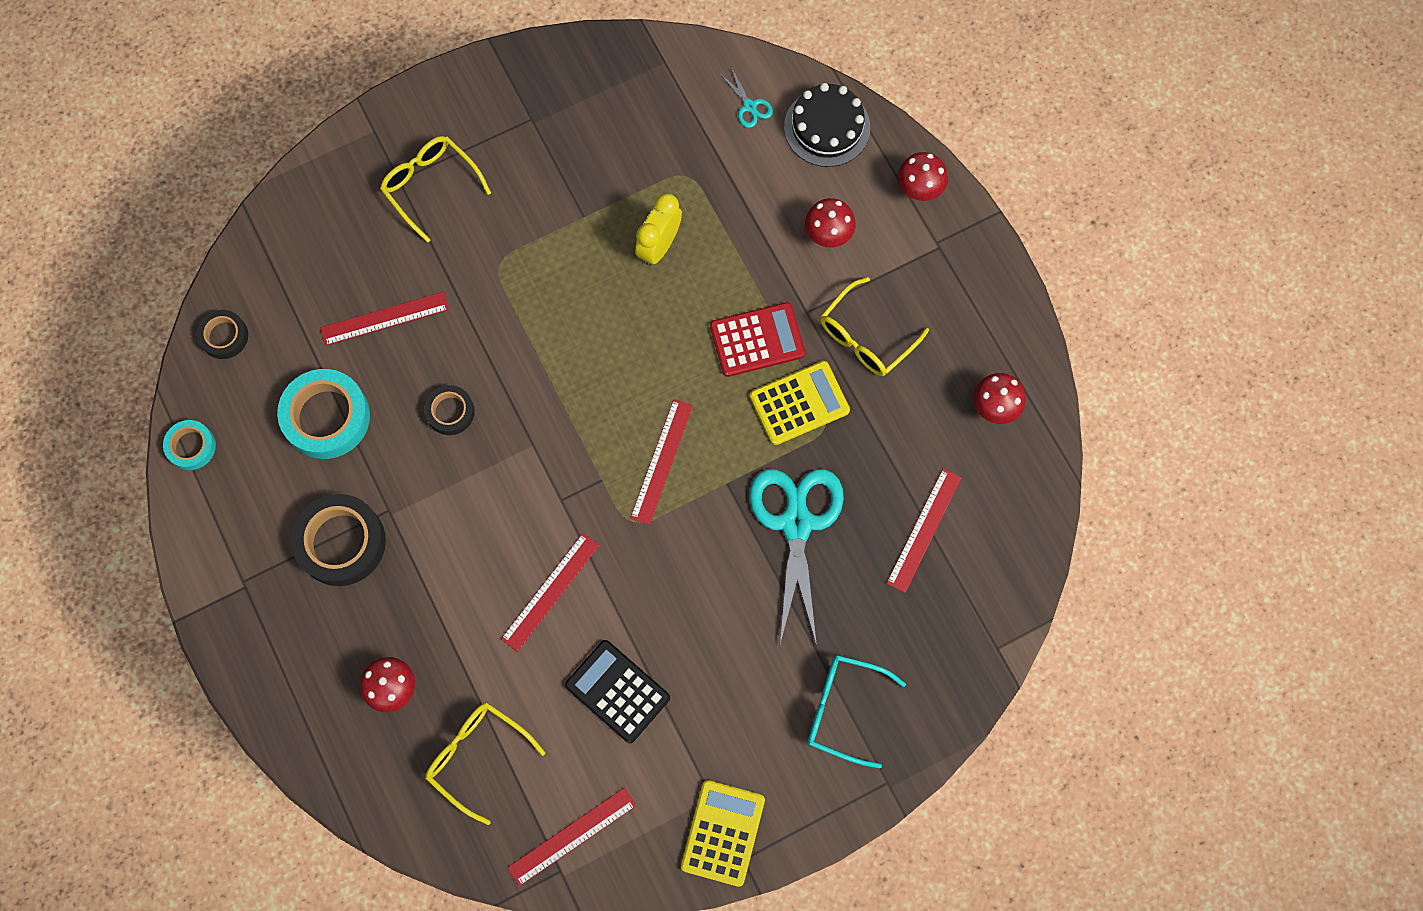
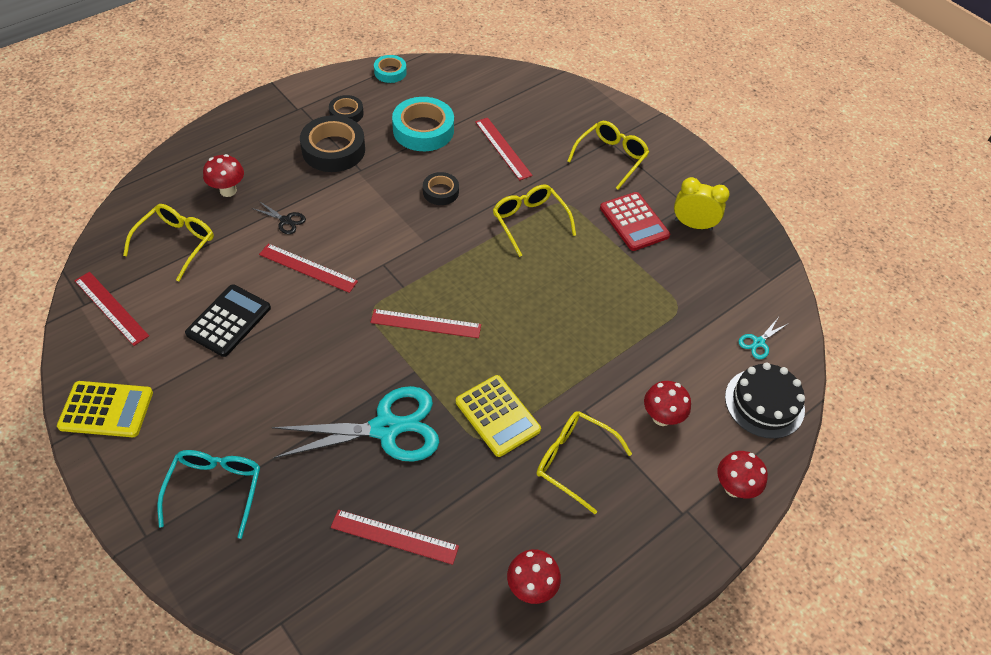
camera: 75 degrees right, 20 degrees down
(224, 336) = (469, 76): black tape -> black tape (346, 113)
(464, 615) = (286, 220): none -> black scissors
(523, 312) = (529, 221): none -> yellow glasses
(659, 246) = (610, 297): yellow clock -> yellow clock (693, 225)
(757, 340) = (547, 376): red calculator -> red calculator (634, 222)

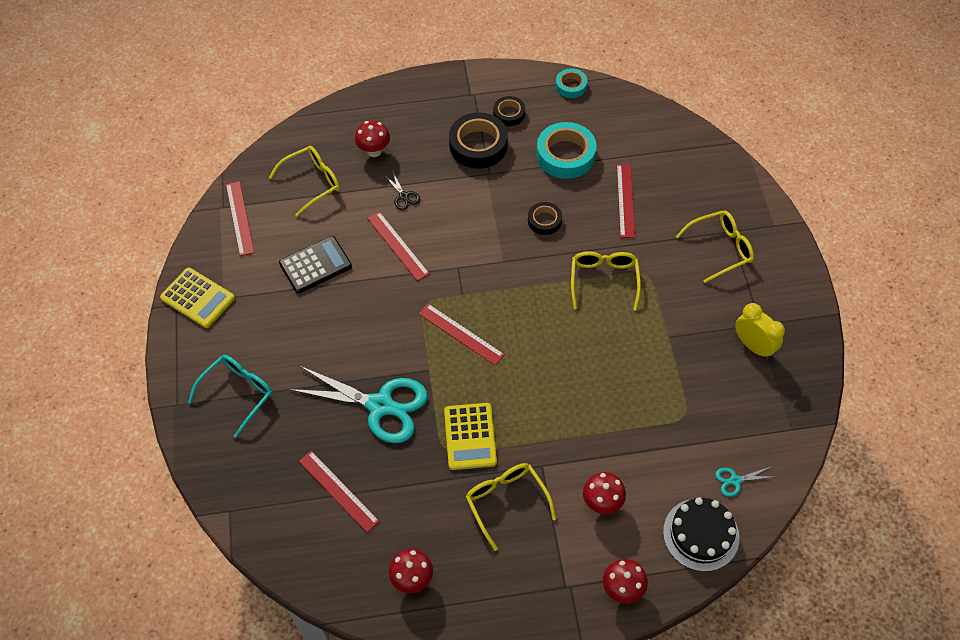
camera: 35 degrees right, 5 degrees up
(634, 222) = (699, 320): red calculator -> none

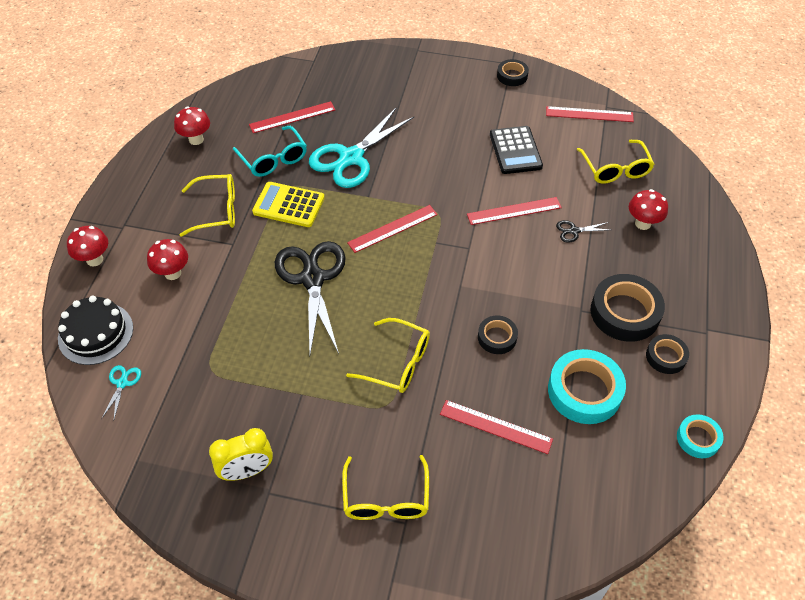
camera: 110 degrees right, 5 degrees down
(197, 298) = (512, 76): yellow calculator -> black tape
(238, 393) = (409, 82): turquoise glasses -> turquoise glasses (273, 159)
(550, 377) = (312, 278): none -> black scissors

